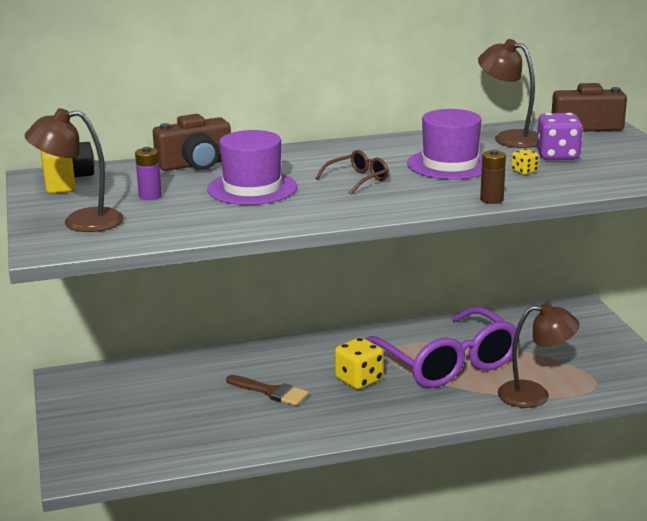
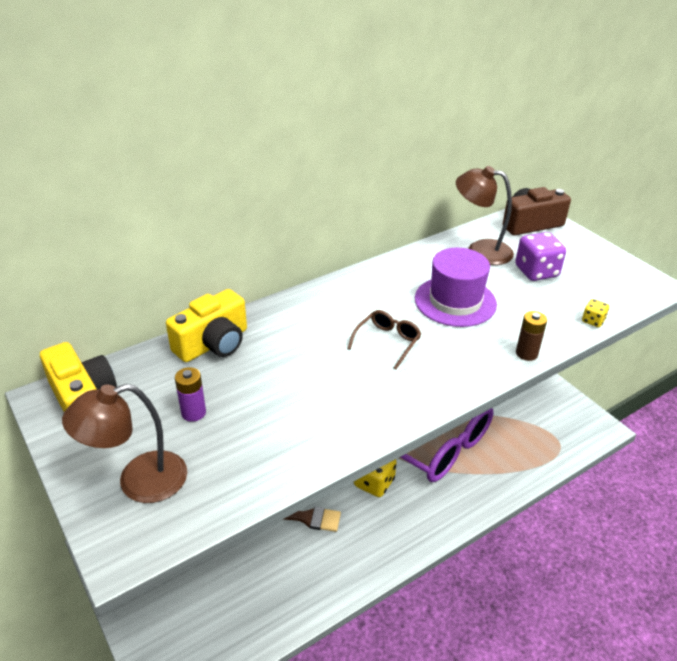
camera: 20 degrees left, 15 degrees up
(195, 164) = (213, 344): brown camera -> yellow camera
(252, 188) = (293, 377): purple hat -> none
(524, 171) = (525, 302): yellow dice -> yellow dice (593, 321)
(534, 395) = (520, 467): brown lamp -> none

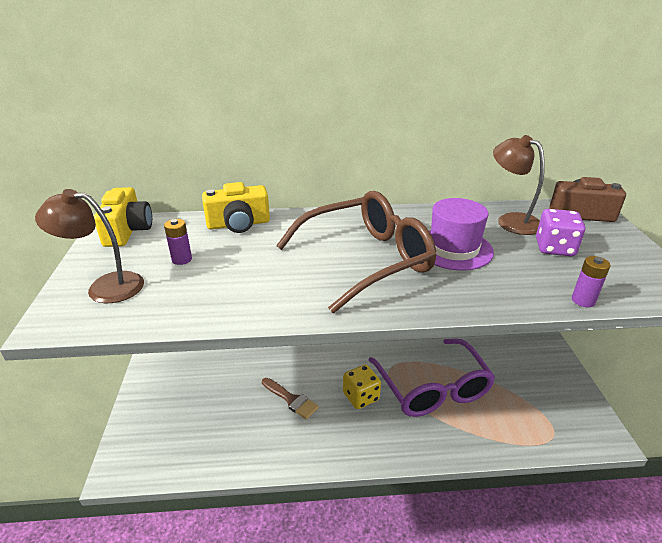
camera: 30 degrees right, 5 degrees down
(387, 342) = (366, 259): brown glasses -> brown glasses, size x2.44
(526, 353) = (487, 305): brown battery -> none
(593, 321) = (583, 300): yellow dice -> purple battery

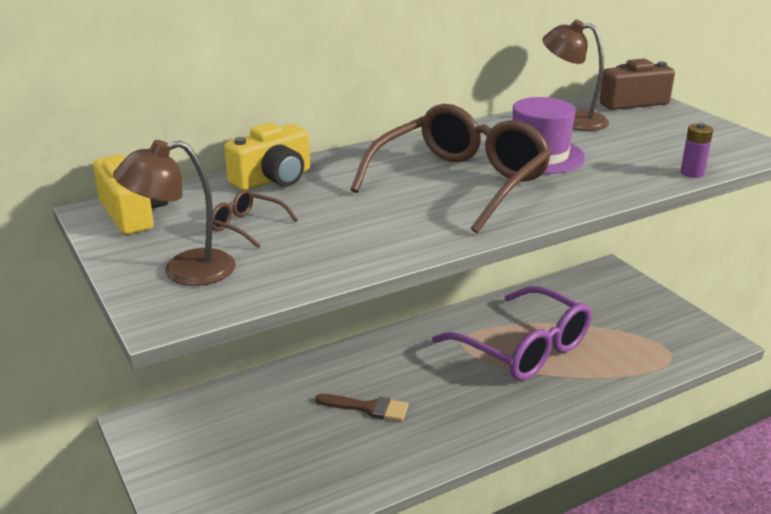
camera: 25 degrees left, 5 degrees down
(182, 259) = (247, 226): purple battery -> brown glasses
(361, 397) = (449, 380): yellow dice -> none
(554, 248) = (633, 136): purple dice -> none

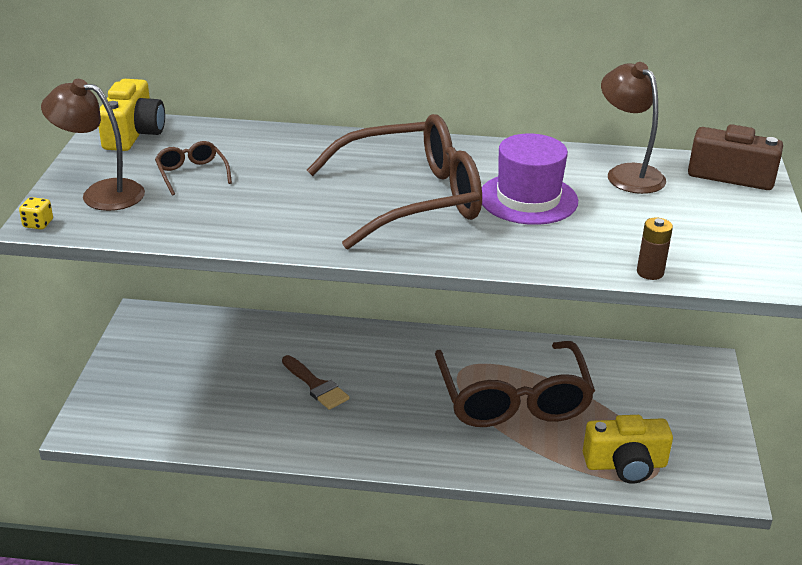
camera: 35 degrees right, 5 degrees up
(161, 320) = (38, 224): none -> yellow dice
(273, 179) = (269, 140): yellow camera -> yellow camera (625, 465)
(524, 349) = (513, 400): purple glasses -> brown glasses
(692, 173) = (650, 272): purple battery -> brown battery

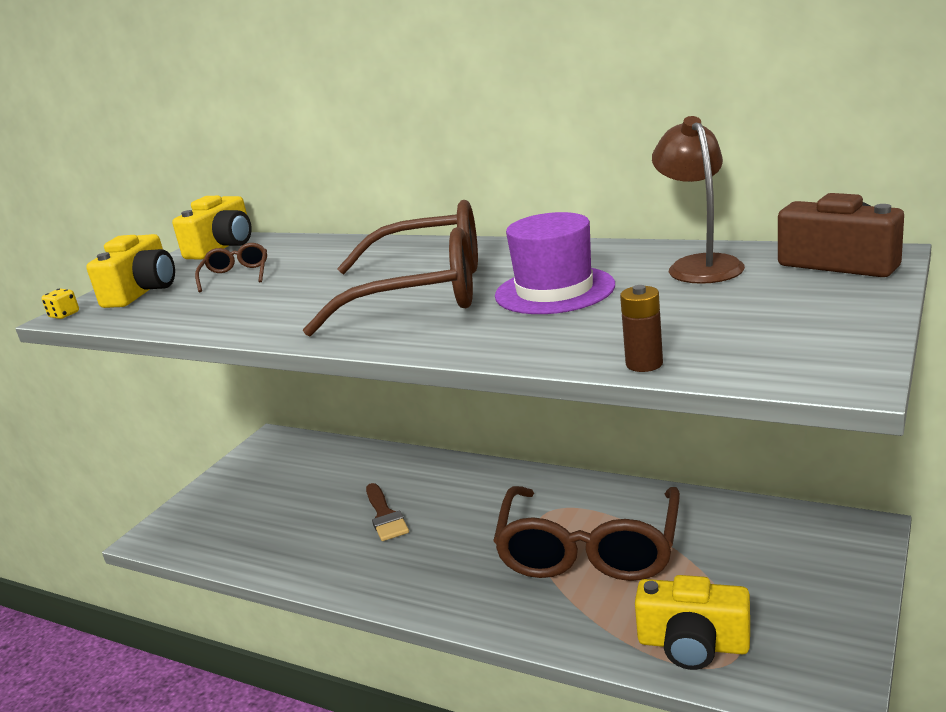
camera: 25 degrees right, 10 degrees down
(101, 193) = (143, 291): brown lamp -> yellow camera

